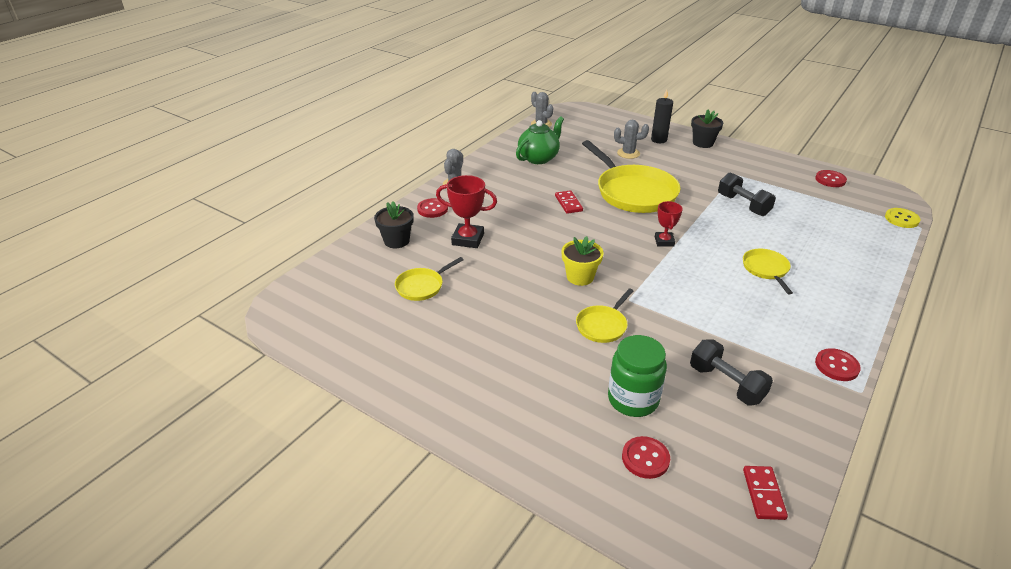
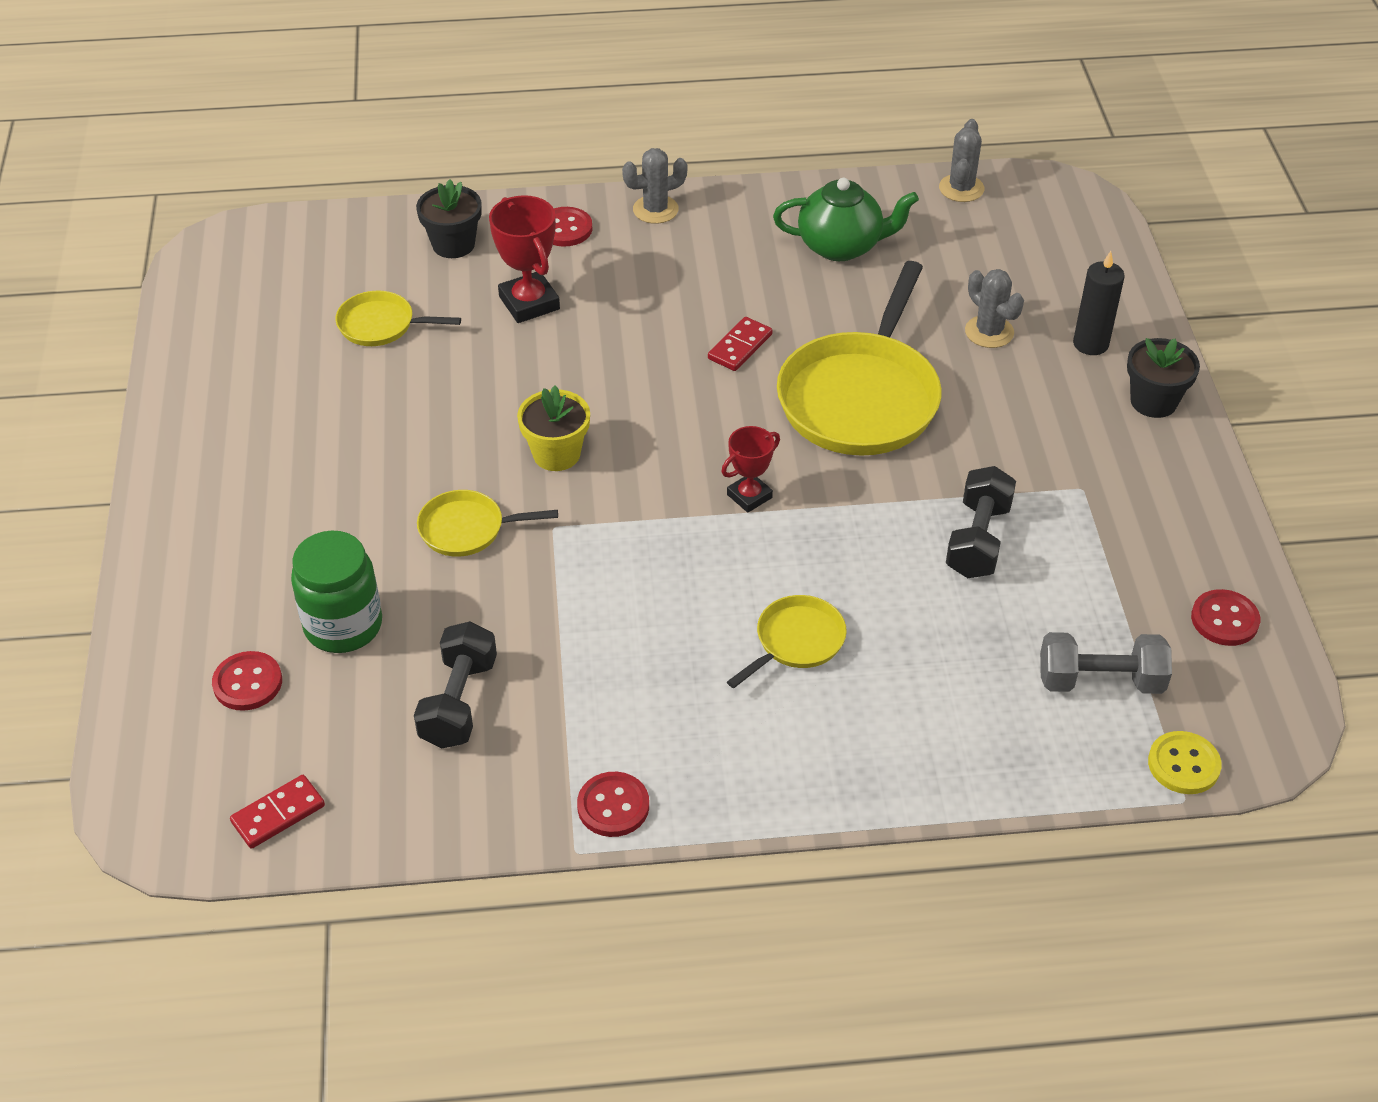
camera: 50 degrees right, 10 degrees up
(844, 215) = (1100, 681): none -> grey dumbbell

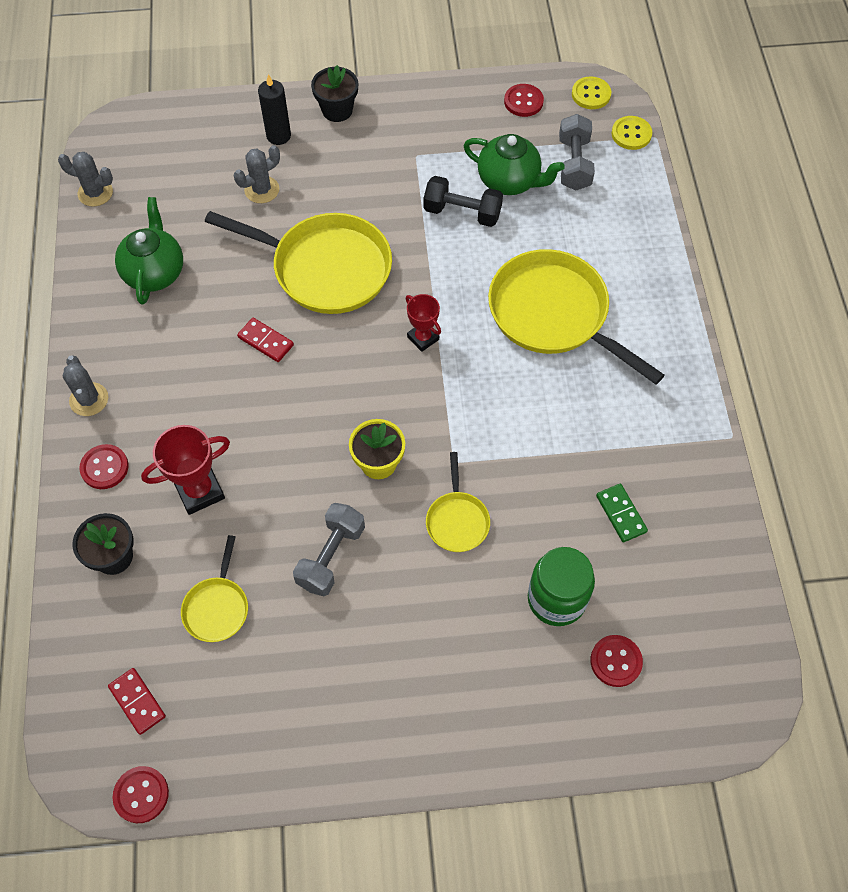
camera: 90 degrees left, 15 degrees up
(278, 814) = (728, 622): red domino -> red domino (137, 701)
(431, 414) = (331, 556): none -> grey dumbbell
(459, 702) = (621, 514): black dumbbell -> green domino
(613, 806) = (695, 417): red button -> red button (141, 795)
(796, 641) = (553, 314): yellow pan -> yellow pan, size x2.05
(1049, 597) = (509, 181): none -> green teapot
(1264, 712) = (591, 94): none -> yellow button

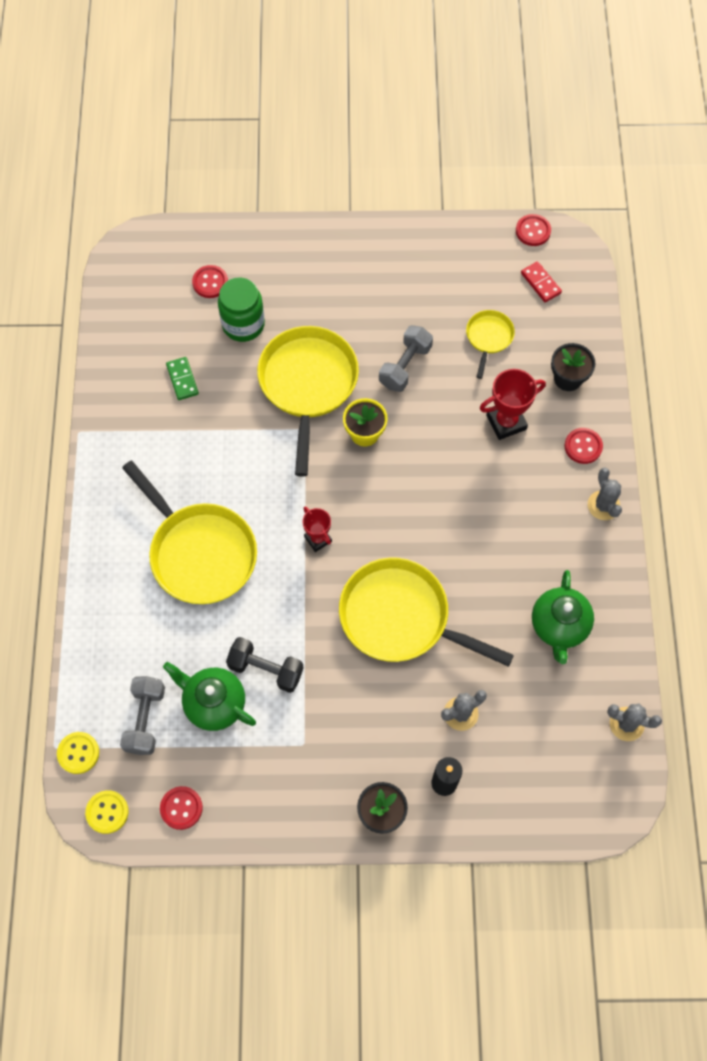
camera: 175 degrees left, 5 degrees up
(266, 341) = (455, 547): red domino -> none
(457, 520) = (308, 384): yellow pan -> yellow pan, size x2.05

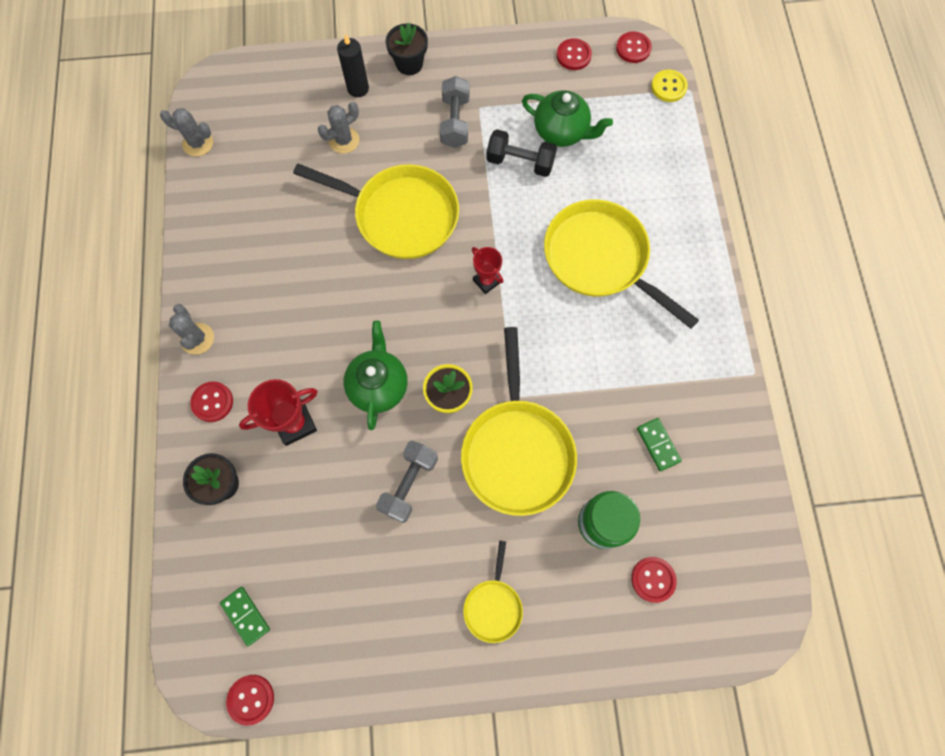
camera: 175 degrees right, 5 degrees up
(107, 812) = (633, 48): yellow button -> red button
(145, 719) = (618, 115): grey dumbbell -> grey dumbbell (455, 122)
(488, 338) = (312, 530): yellow pan -> yellow pan (493, 606)
(540, 283) = (246, 615): red domino -> green domino
(559, 626) = (251, 219): green teapot -> green teapot (378, 385)

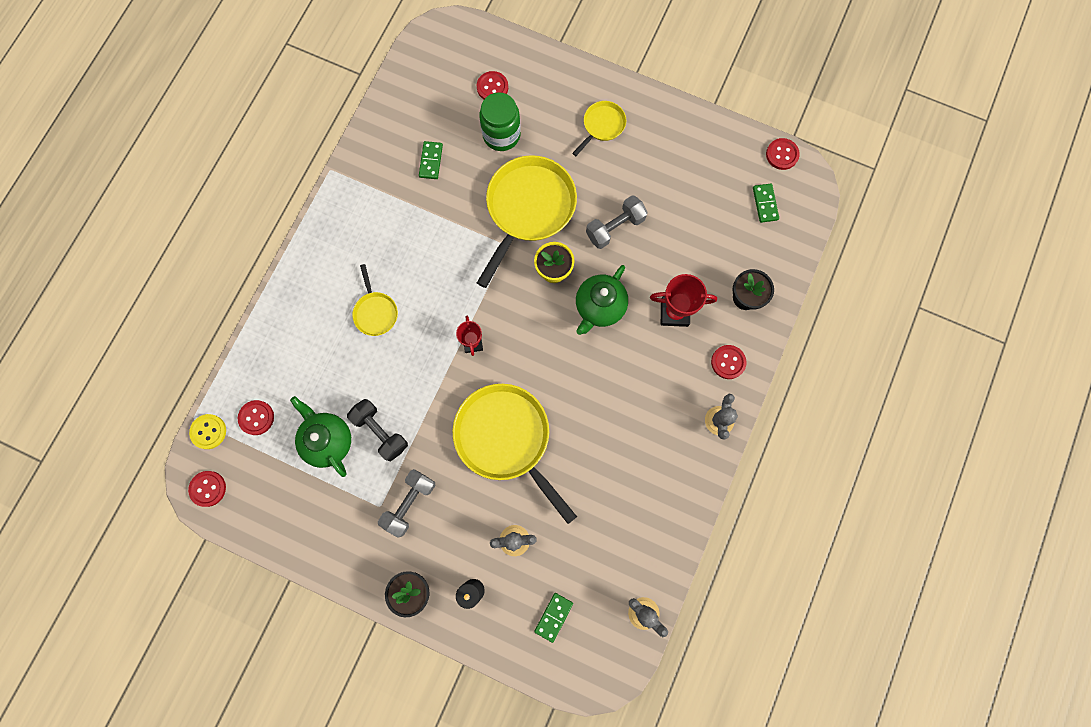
camera: 150 degrees left, 5 degrees up
(277, 103) = (553, 617): none -> green domino
(573, 55) = (264, 512): red button -> red button (256, 418)
(600, 259) = (375, 312): yellow pan -> yellow pan, size x0.49

